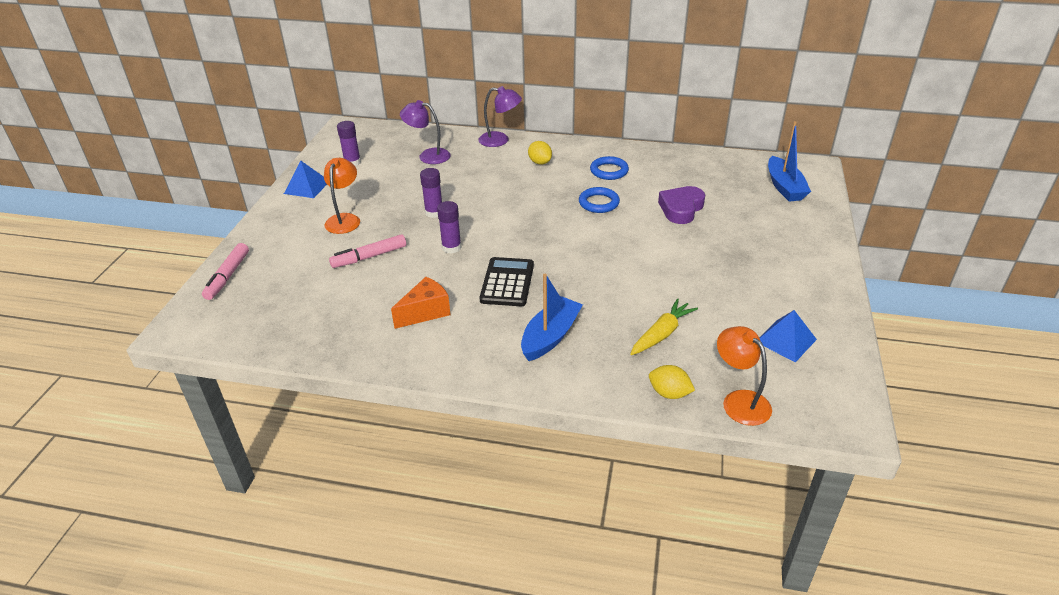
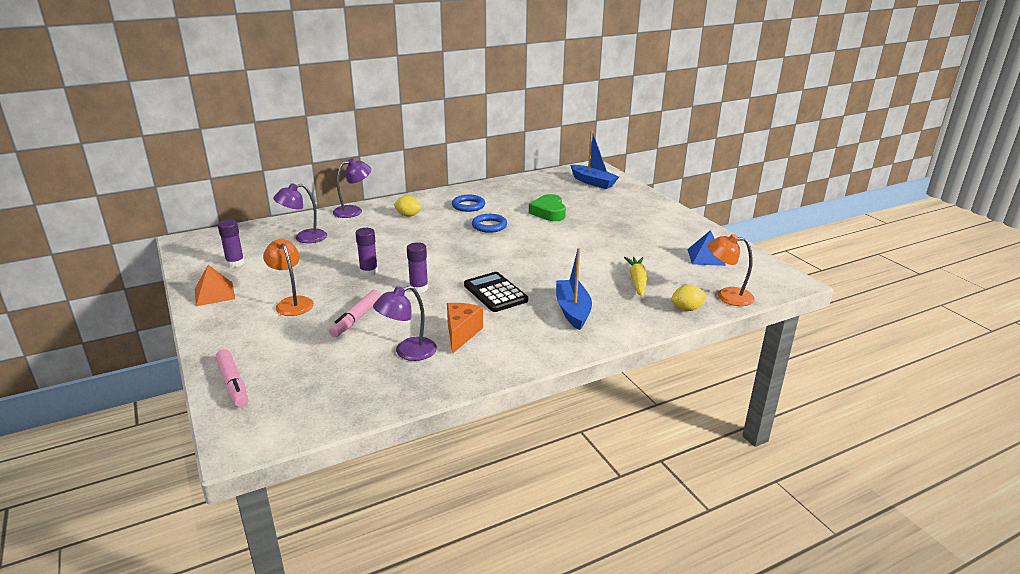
camera: 40 degrees left, 10 degrees down
(307, 187) = (214, 294): blue pyramid -> orange pyramid
(365, 309) = (408, 352): none -> purple lamp
(681, 209) = (549, 212): purple heart -> green heart

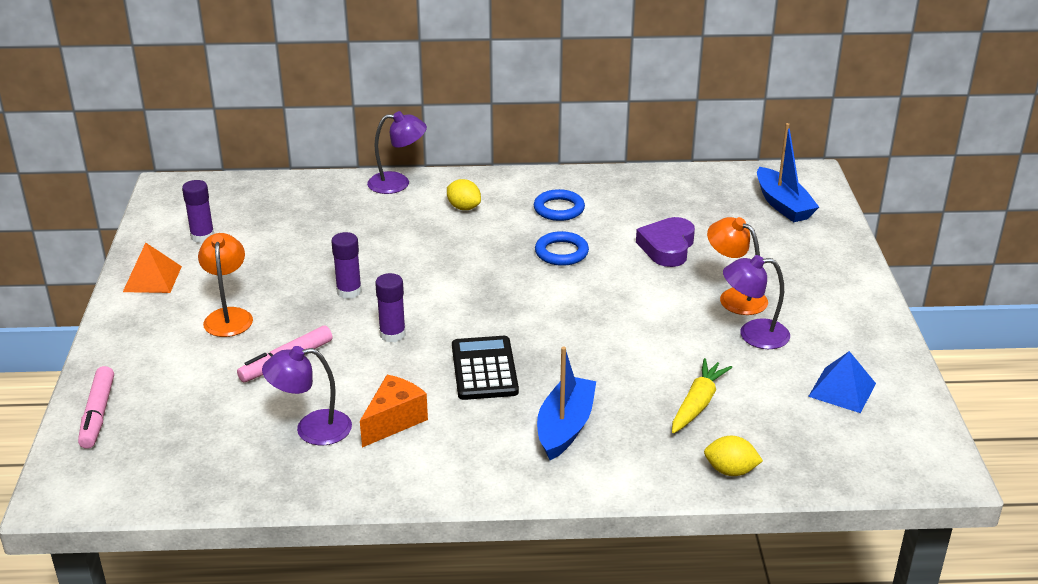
camera: 25 degrees right, 5 degrees up
(304, 238) = (306, 215): purple lamp -> purple lamp (753, 334)
(549, 212) = (667, 247): green heart -> purple heart
(727, 296) = (812, 466): orange lamp -> orange lamp (735, 297)

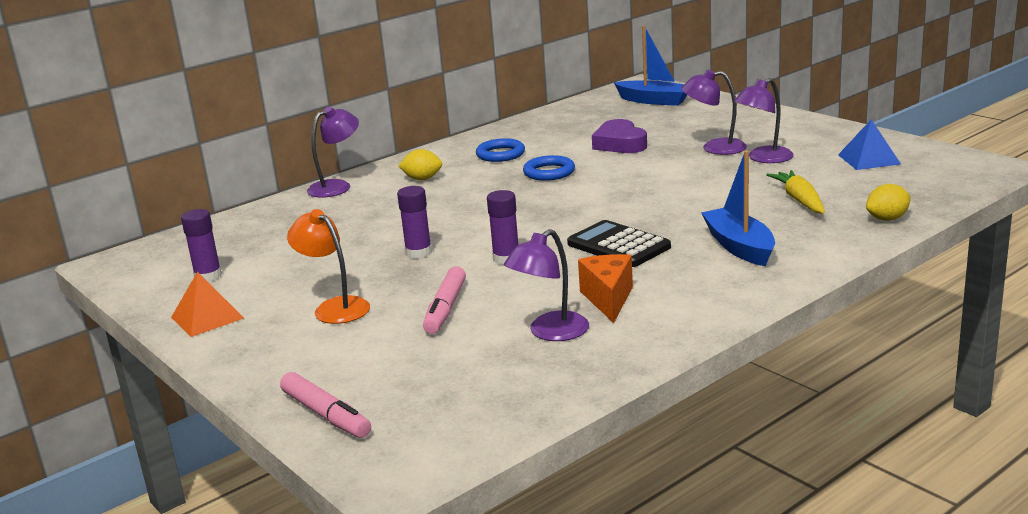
camera: 35 degrees left, 10 degrees down
(735, 297) = (714, 148): orange lamp -> purple lamp

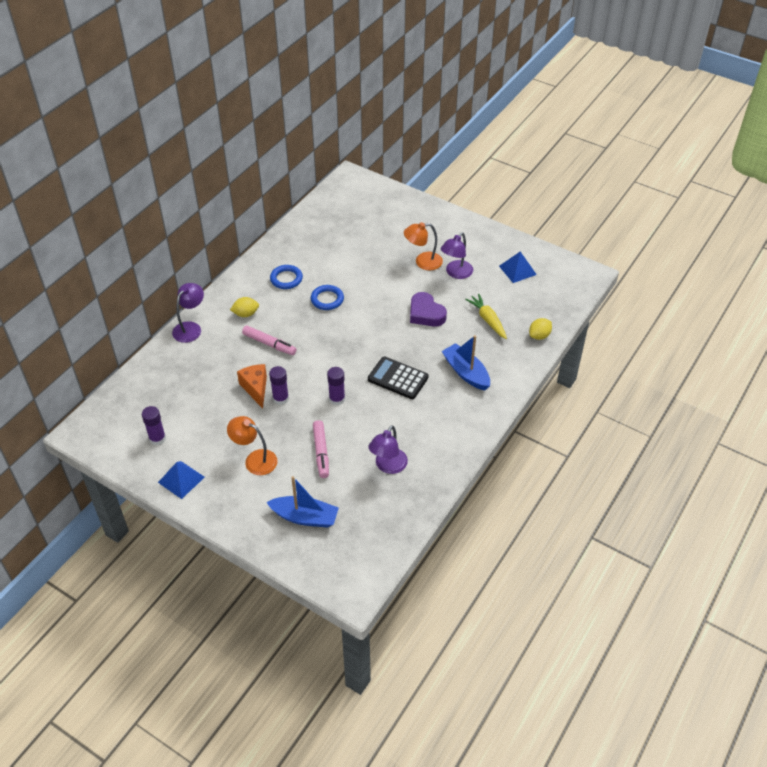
camera: 20 degrees left, 25 degrees up
(207, 317) = (181, 479): orange pyramid -> blue pyramid
(326, 415) = (296, 552): pink marker -> pink marker (269, 344)
(608, 299) = (409, 432): orange cheese -> orange cheese (255, 388)
(620, 144) = (361, 260): purple heart -> purple heart (426, 313)
(654, 101) = (366, 201): blue boat -> blue boat (305, 517)
(714, 148) = (423, 262): purple lamp -> orange lamp

